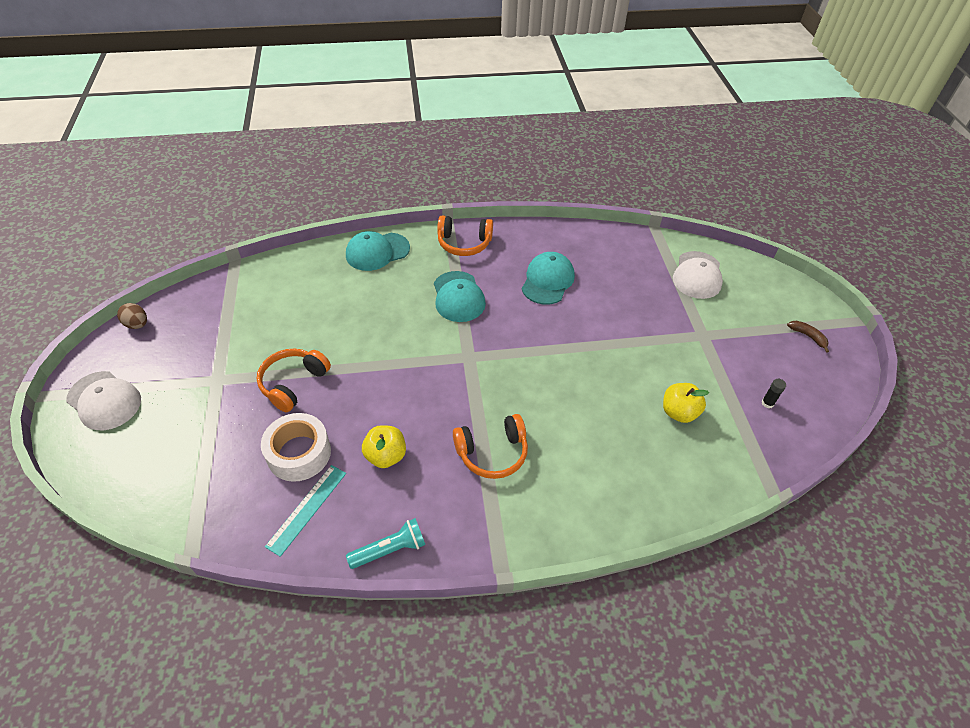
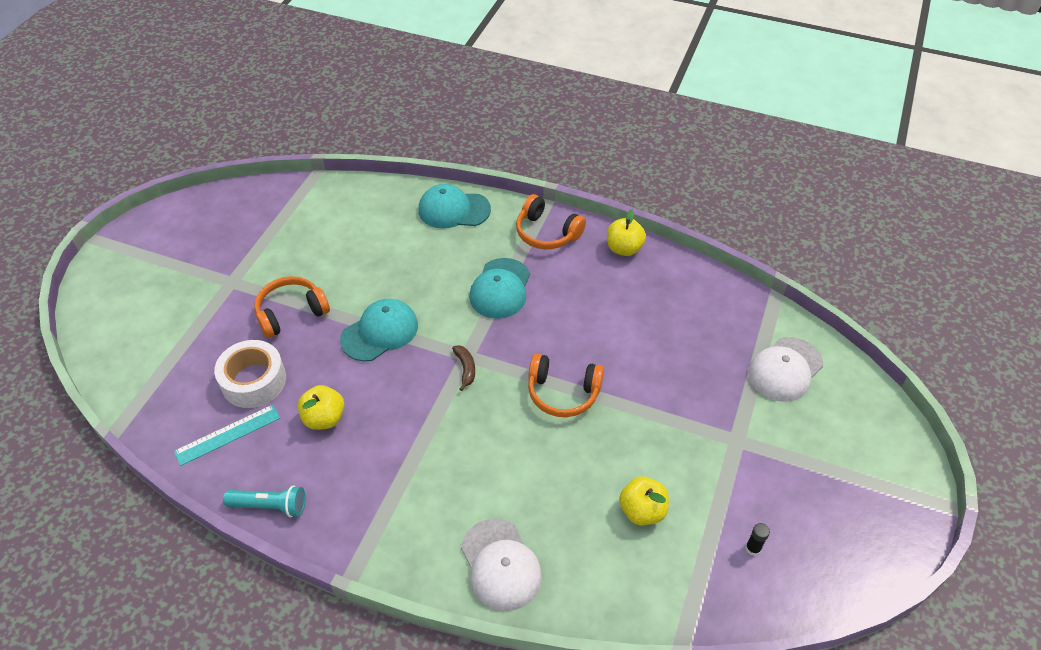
camera: 30 degrees right, 0 degrees up
(104, 401) = (134, 263): white cap -> white cap (500, 565)
(137, 324) = (201, 202): brown egg -> none
(492, 452) = (421, 461): orange headphones -> orange headphones (563, 392)
(529, 234) = (624, 248): none -> yellow apple
(548, 280) = (606, 308): turquoise cap -> turquoise cap (380, 332)
(808, 336) = (867, 497): brown banana -> brown banana (465, 369)

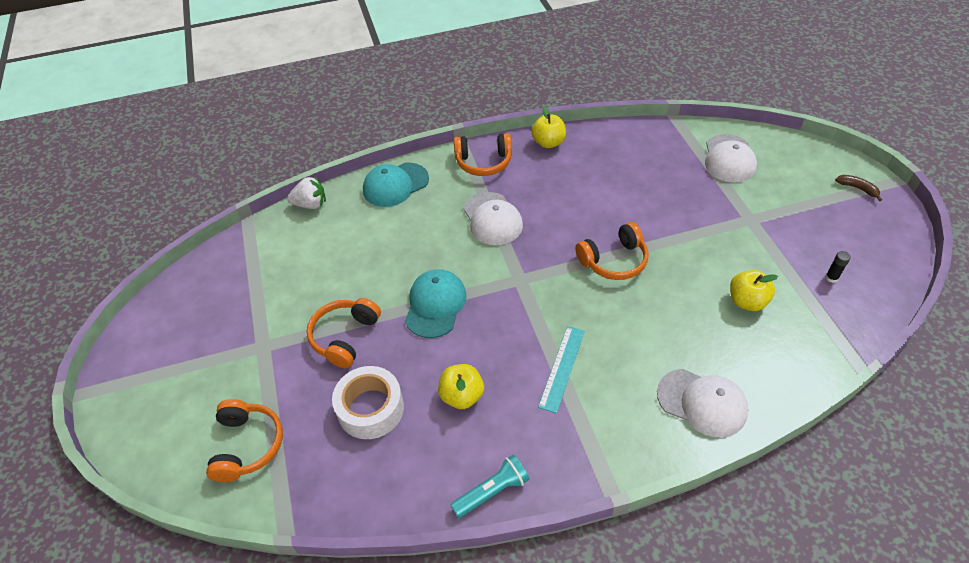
camera: 35 degrees left, 0 degrees up
(153, 349) = (247, 445): none -> orange headphones
(227, 434) = (394, 464): turquoise ruler -> turquoise ruler (562, 368)
(373, 187) = (311, 204): none -> white strawberry
(465, 369) = (529, 289): brown banana -> brown banana (857, 188)
(500, 289) = (492, 219): turquoise cap -> white cap

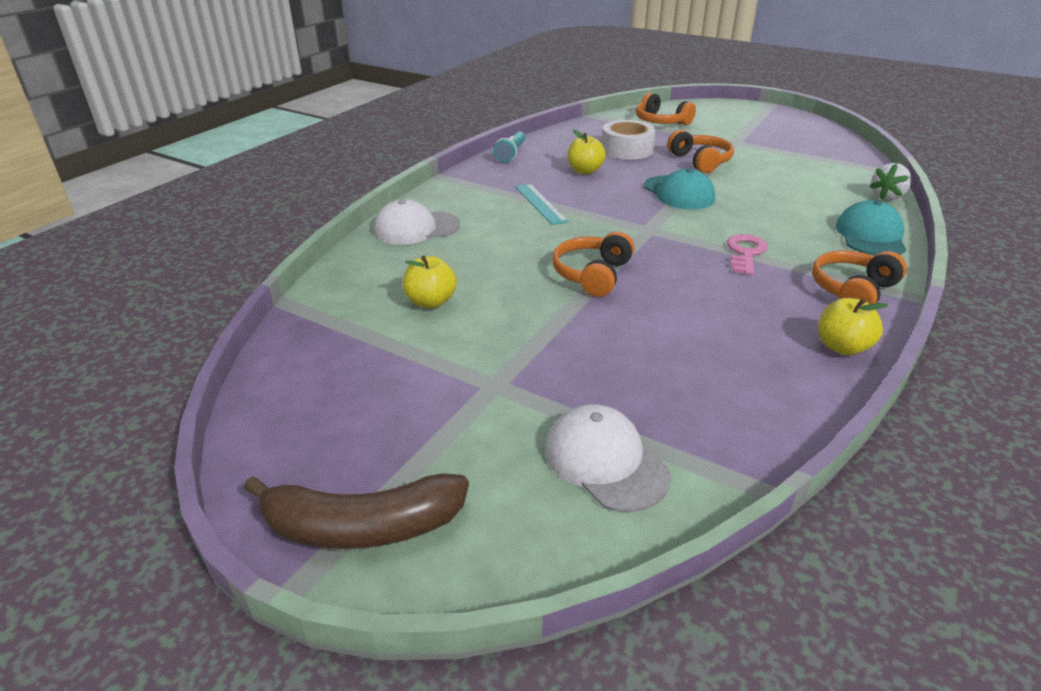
camera: 135 degrees right, 15 degrees down
(492, 219) = (745, 253): white cap -> pink key
(831, 278) = (347, 366): black glue stick -> none
(857, 188) = (362, 526): brown banana -> brown banana, size x2.29

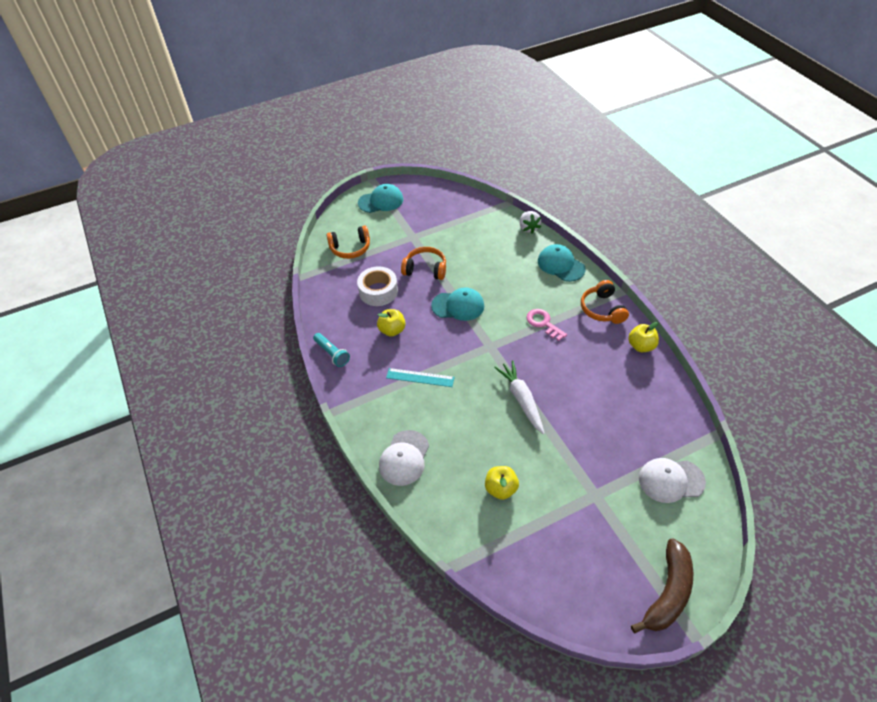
camera: 55 degrees left, 15 degrees up
(592, 274) = (521, 399): orange headphones -> white carrot
(752, 115) = (381, 201): none -> turquoise cap

